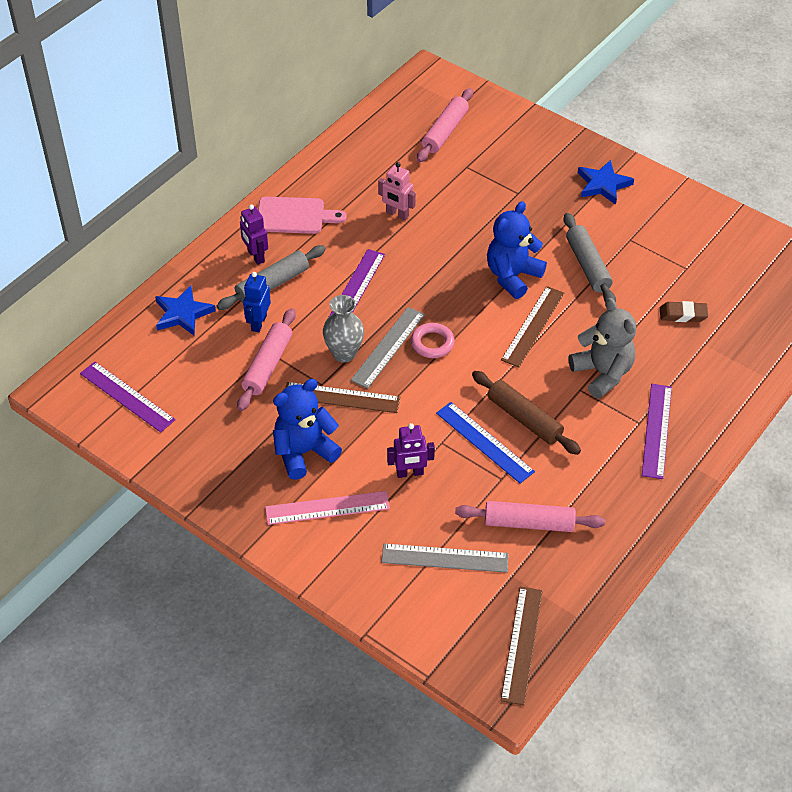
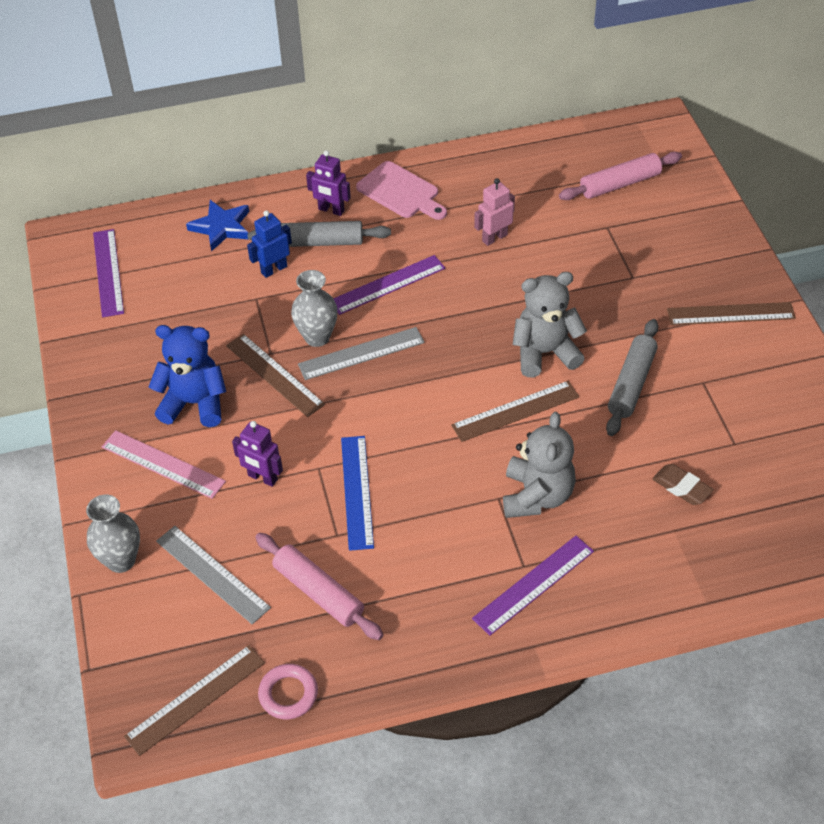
camera: 40 degrees right, 0 degrees up
(255, 256) = (331, 210): purple robot -> purple robot turned 75 degrees counterclockwise
(267, 365) = (243, 310): pink rolling pin -> none
(370, 591) = (121, 560): none -> grey vase
(397, 214) = (494, 238): pink robot -> pink robot turned 75 degrees clockwise
(432, 343) = (404, 373): pink ring -> pink ring (288, 694)
(512, 276) = (545, 353): blue teddy bear -> grey teddy bear
(524, 419) = (416, 493): brown rolling pin -> none
(603, 185) = (730, 314): blue star -> brown ruler

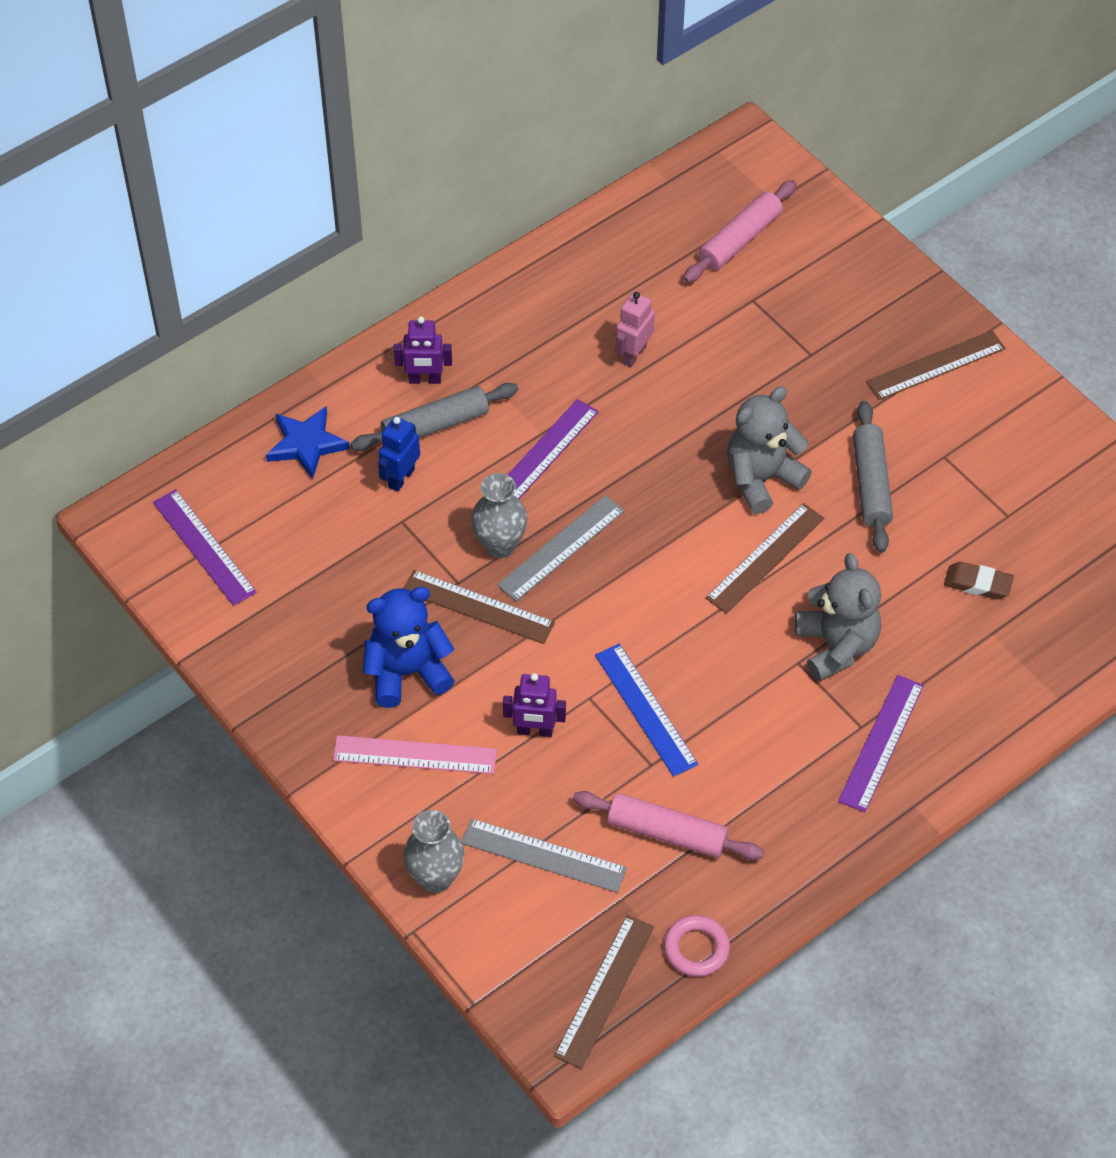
camera: 25 degrees left, 5 degrees up
(400, 192) = (493, 329): pink cutting board -> none

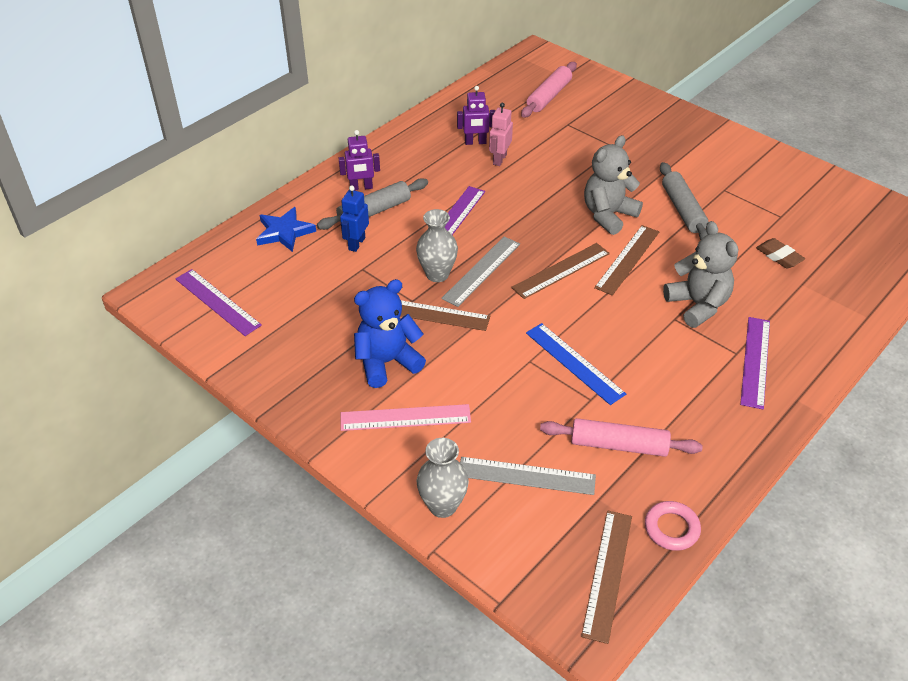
camera: 10 degrees left, 10 degrees down
(535, 731) = (495, 388): purple robot -> purple robot (475, 142)
(936, 365) = (697, 144): brown ruler -> brown ruler (561, 270)
(977, 584) = (779, 256): brown eraser -> brown eraser turned 45 degrees clockwise

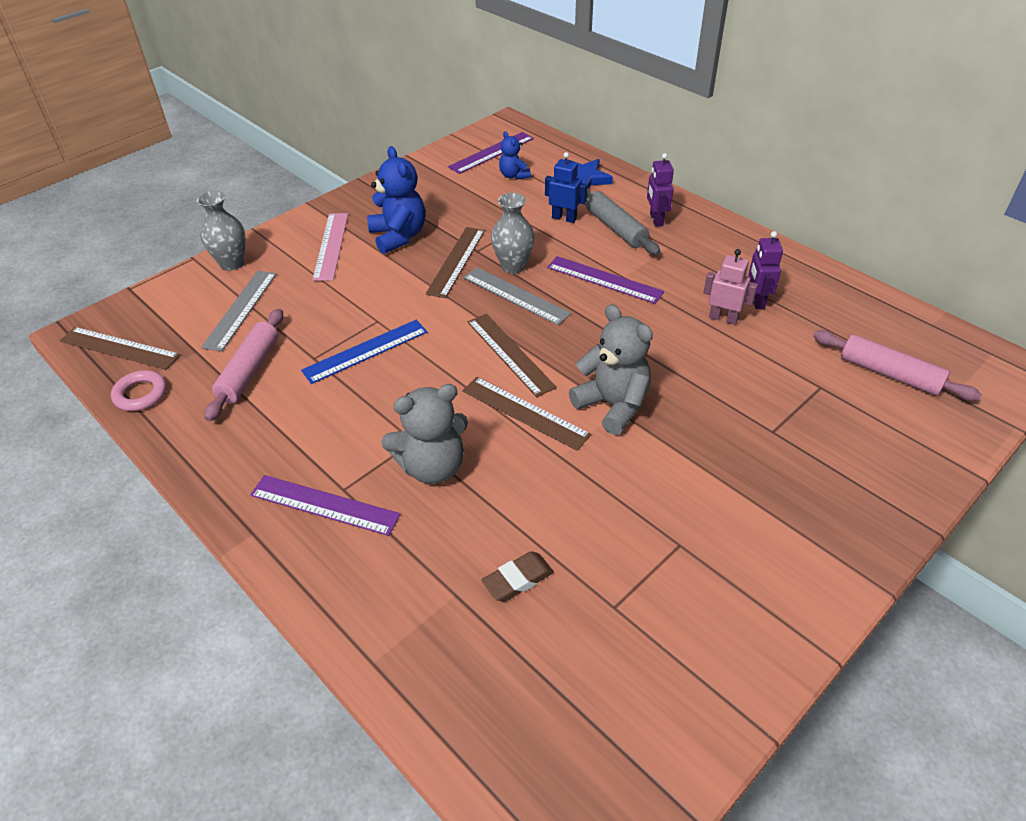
camera: 95 degrees right, 0 degrees up
(271, 281) = (514, 175): none -> blue teddy bear
(682, 209) = (627, 484): grey rolling pin -> none

